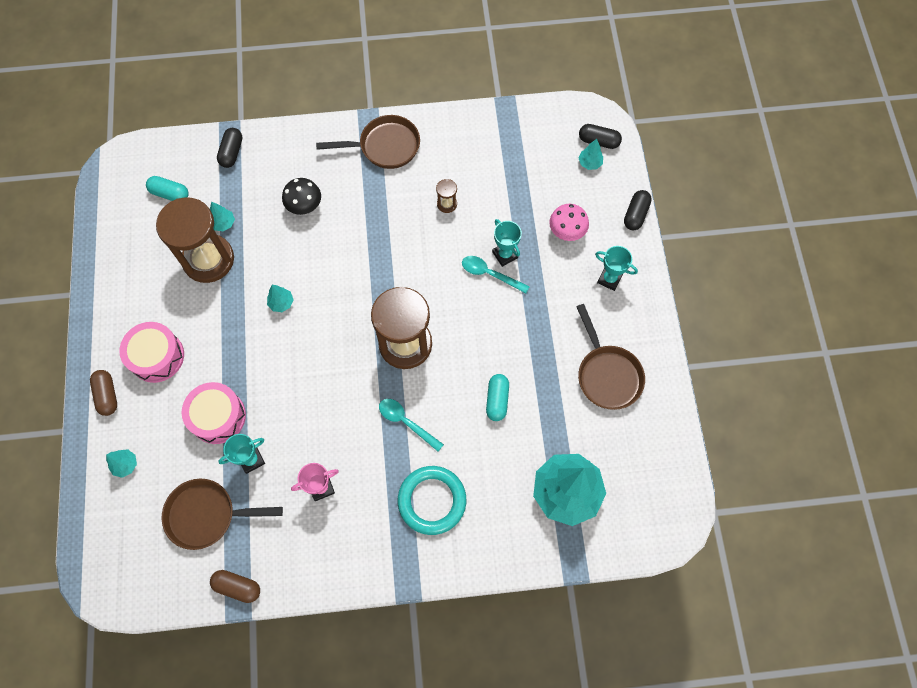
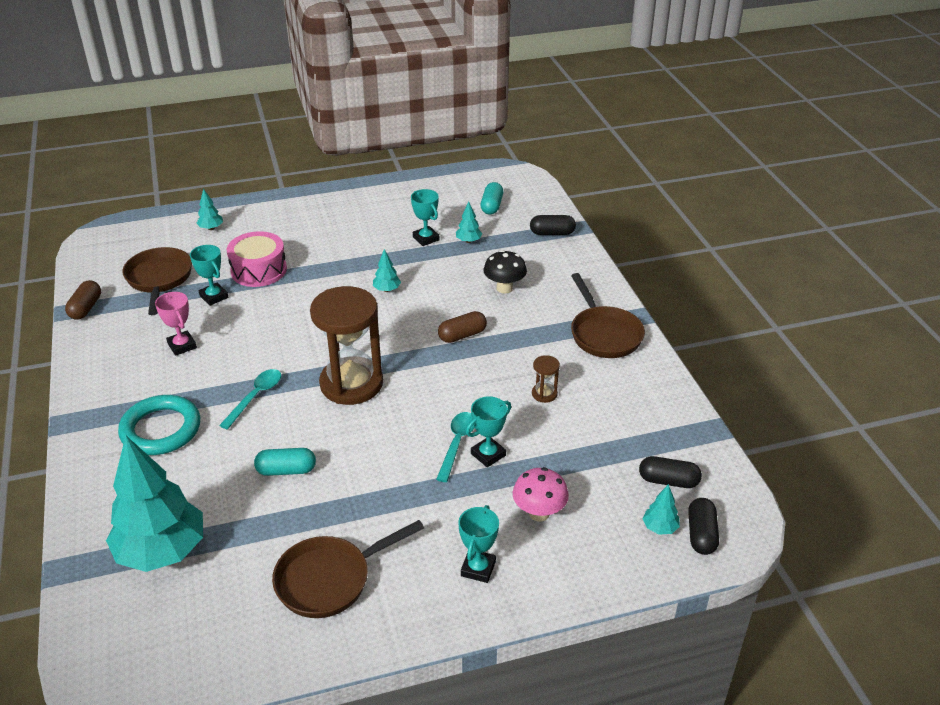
camera: 80 degrees right, 30 degrees down
(107, 395) = (278, 208): brown capsule -> brown capsule (462, 335)
(157, 356) = (318, 227): pink drum -> none
(208, 260) = (426, 238): brown hourglass -> turquoise trophy
(635, 214) = (593, 591): black capsule -> black capsule (668, 481)

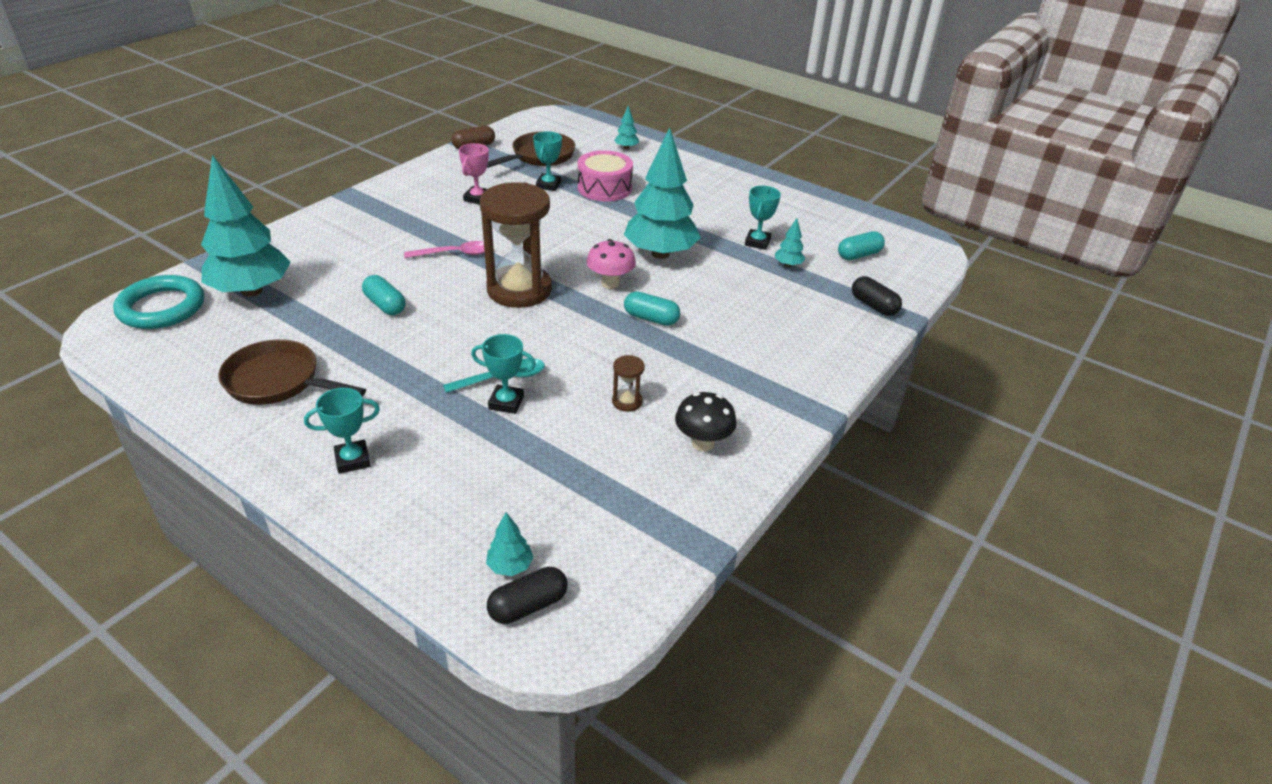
camera: 50 degrees right, 0 degrees up
(161, 429) = (378, 232): turquoise ring -> turquoise ring (162, 307)
(255, 397) = (454, 254): turquoise spoon -> pink spoon
(387, 290) = (660, 254): turquoise tree -> turquoise tree, size x2.48
(462, 335) = (651, 318): brown capsule -> turquoise capsule
(504, 288) = (749, 313): black mushroom -> black mushroom (702, 443)
(539, 513) = (457, 468): pink mushroom -> pink mushroom (610, 283)
(604, 334) = (764, 403): brown pan -> none
(668, 481) = (588, 544): black capsule -> none

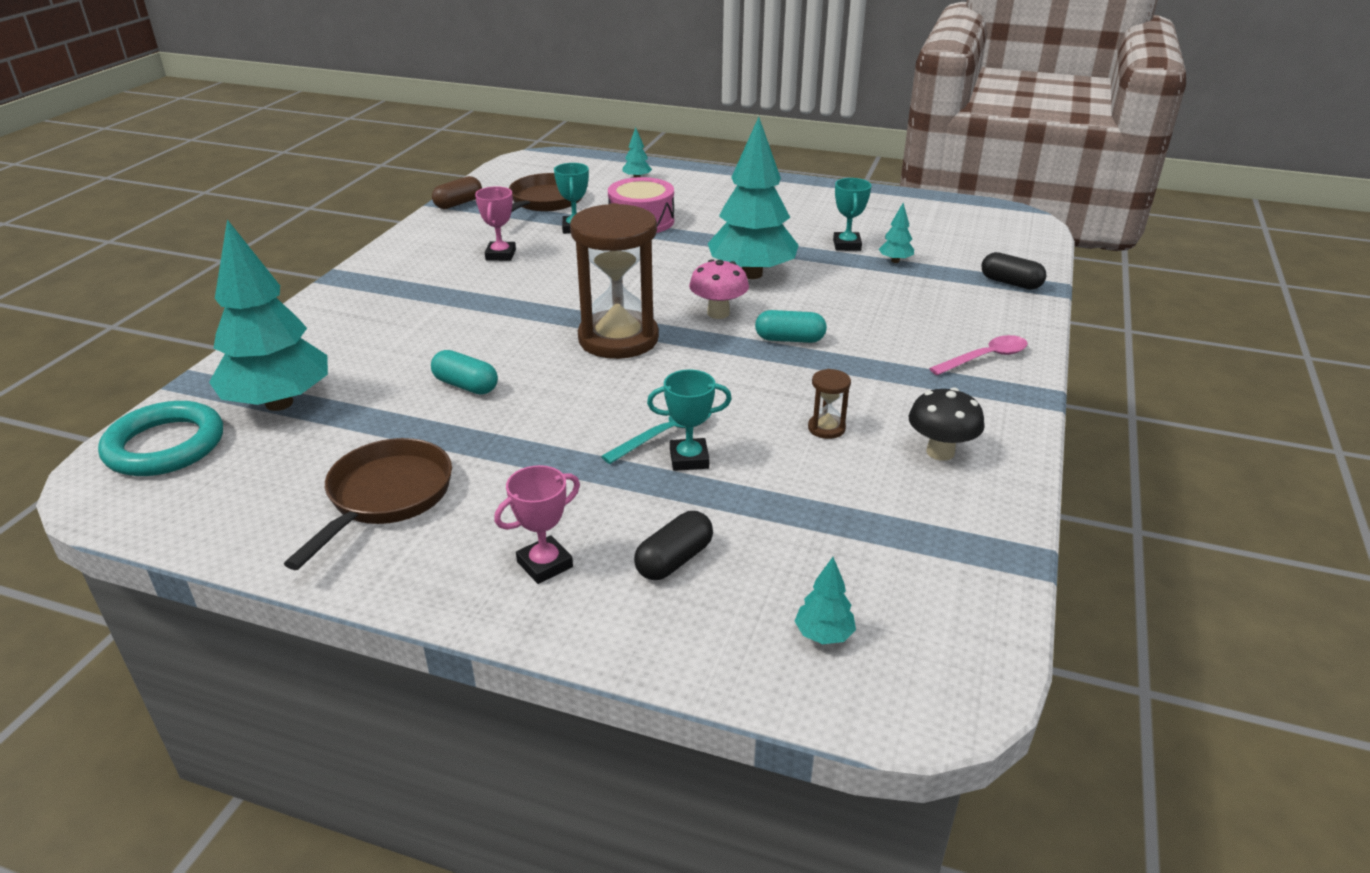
camera: 15 degrees left, 5 degrees down
(278, 382) = (385, 497): brown pan -> brown pan turned 105 degrees clockwise
(352, 460) = (545, 564): turquoise trophy -> pink trophy
(454, 254) = (514, 316): pink spoon -> pink spoon (985, 358)
(528, 605) = (876, 673): black capsule -> black capsule (674, 560)
(859, 255) = (959, 239): turquoise capsule -> none

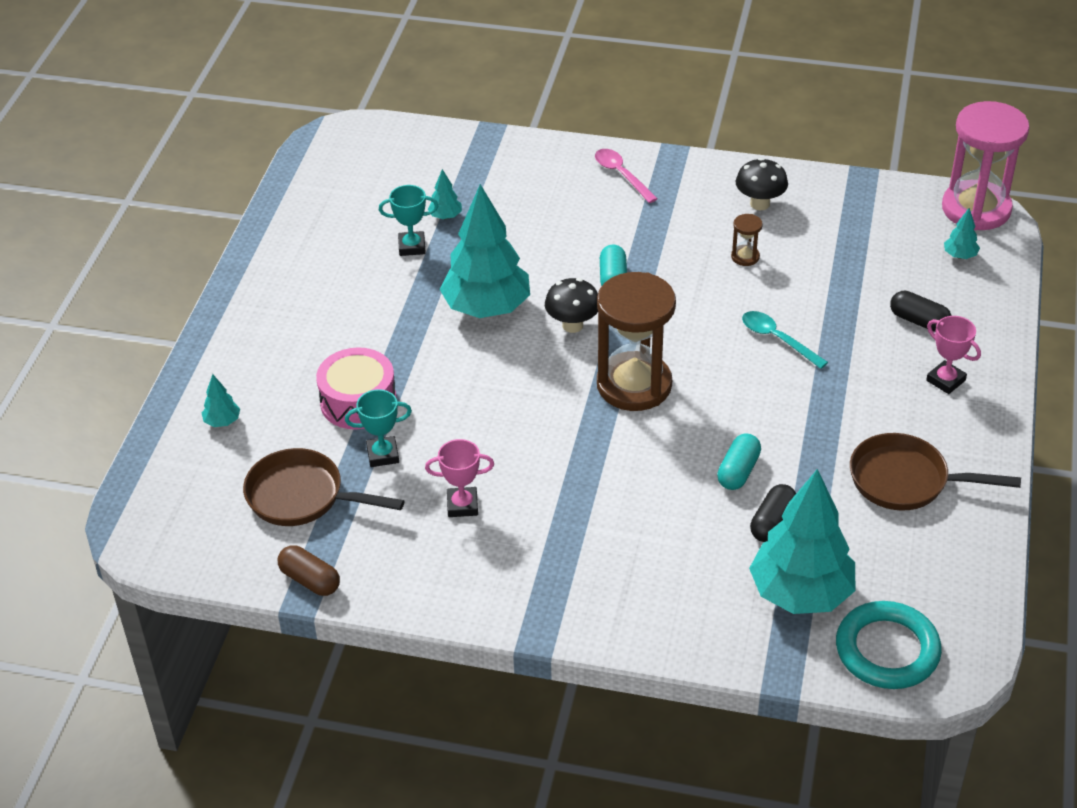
camera: 95 degrees left, 10 degrees up
(689, 459) = (805, 324): turquoise trophy -> none
(718, 313) = (572, 325): pink mushroom -> black mushroom
(955, 683) = (976, 209): none -> pink hourglass
(1010, 283) = (484, 152): black capsule -> black capsule (772, 523)

